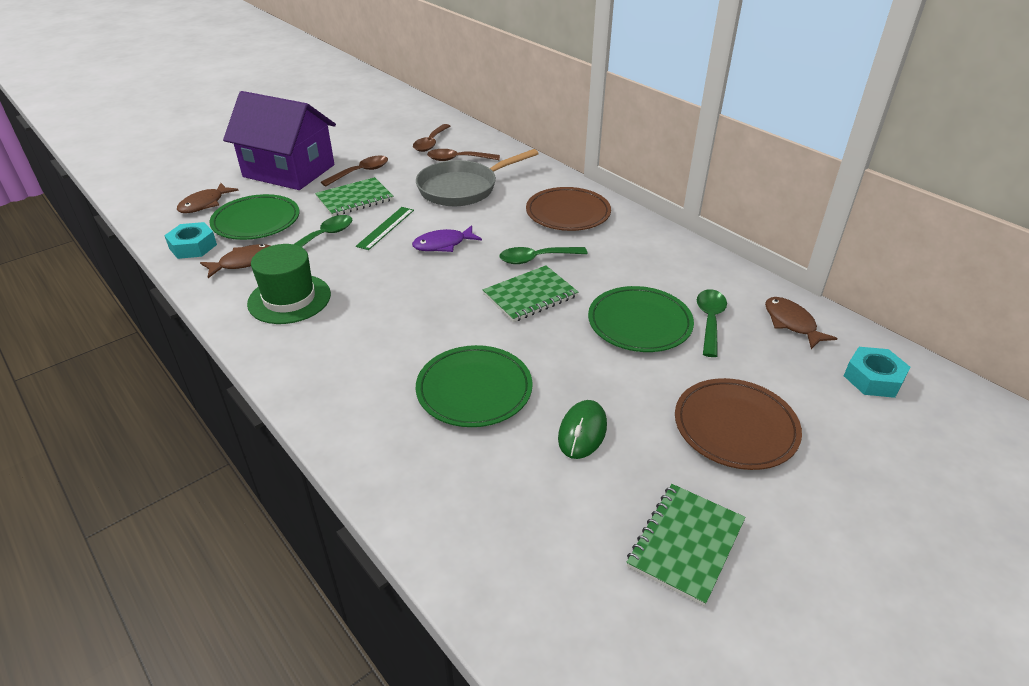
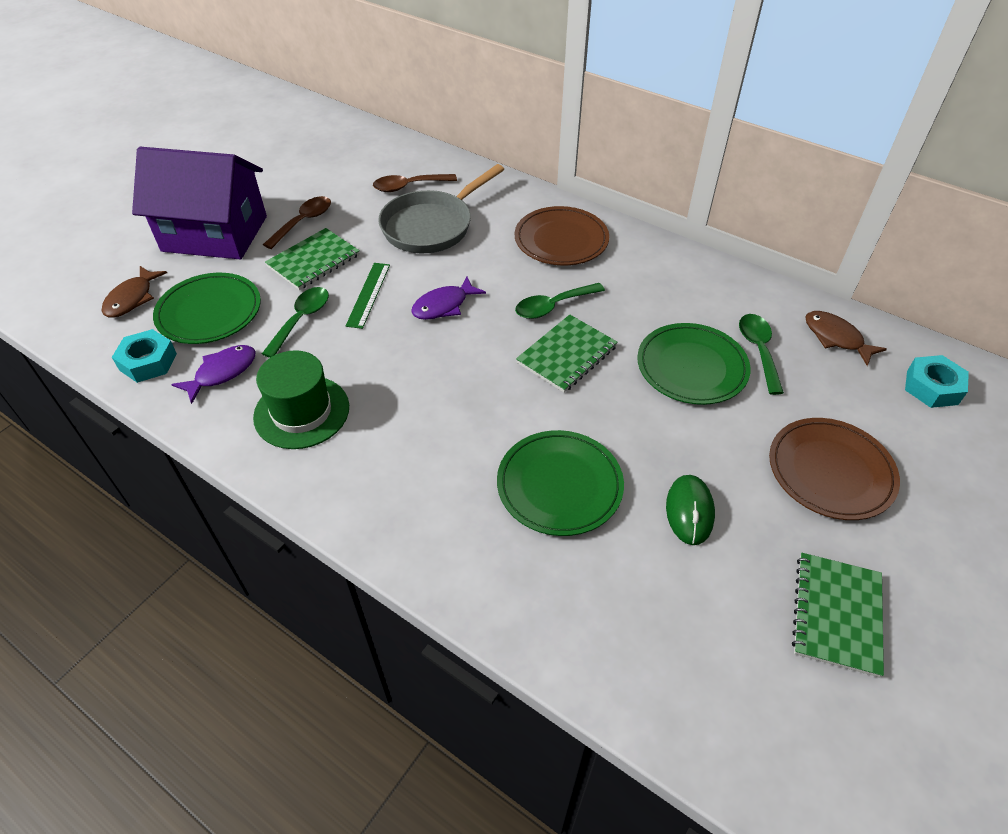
camera: 15 degrees left, 10 degrees up
(243, 262) = (222, 373): brown fish -> purple fish
(431, 143) = (367, 168): brown spoon -> none

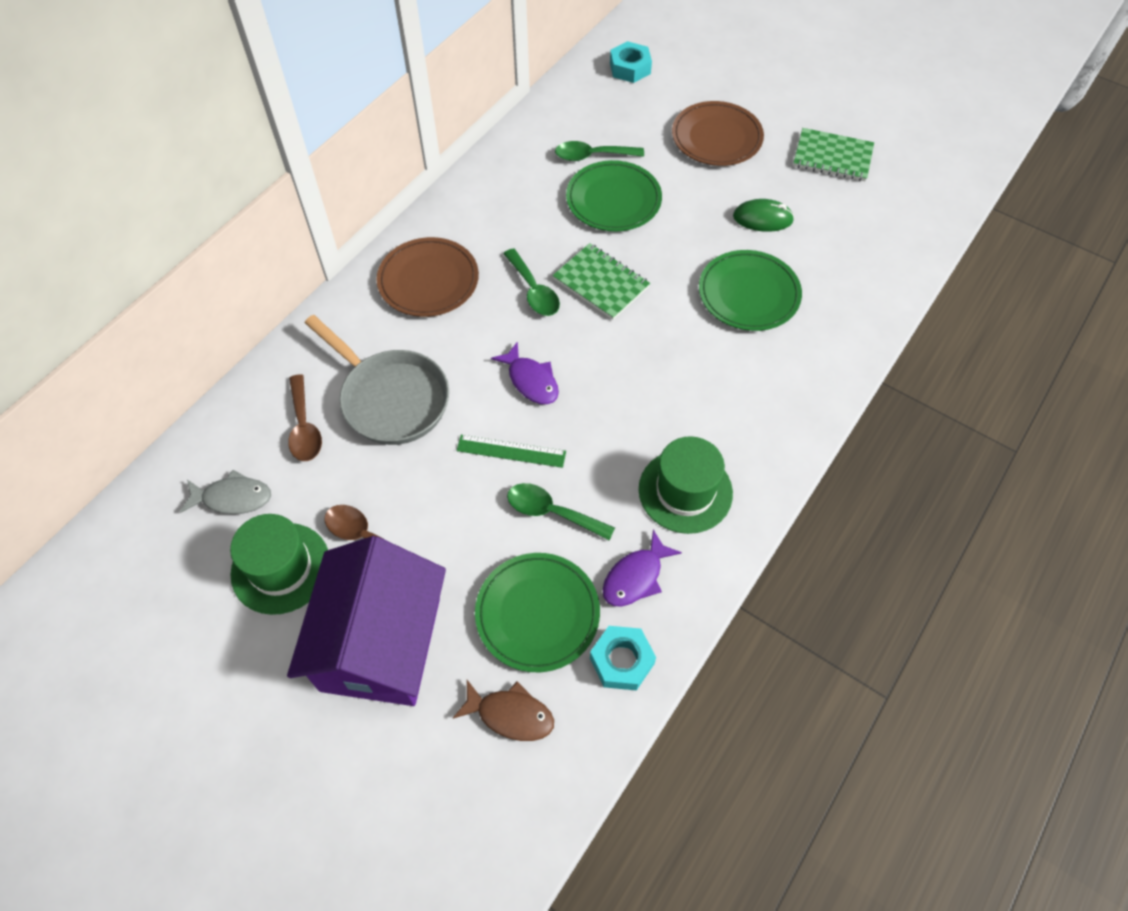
camera: 90 degrees left, 10 degrees up
(222, 373) = (635, 577): purple fish -> purple fish turned 90 degrees counterclockwise
(290, 186) = (281, 568): none -> green hat
(313, 261) = (447, 515): green notebook -> none
(352, 161) = (233, 498): none -> grey fish
(836, 338) = (576, 108): brown fish -> none

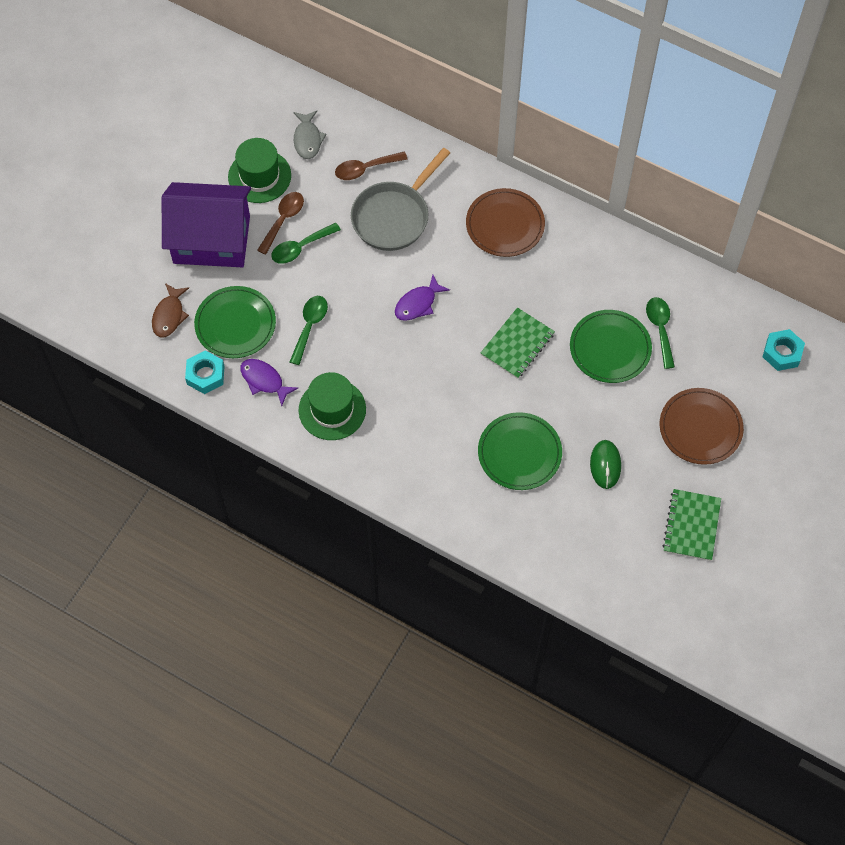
camera: 85 degrees right, 5 degrees up
(511, 451) = (356, 297): green ruler -> none
(533, 290) = (504, 297): green spoon -> green spoon (301, 247)

